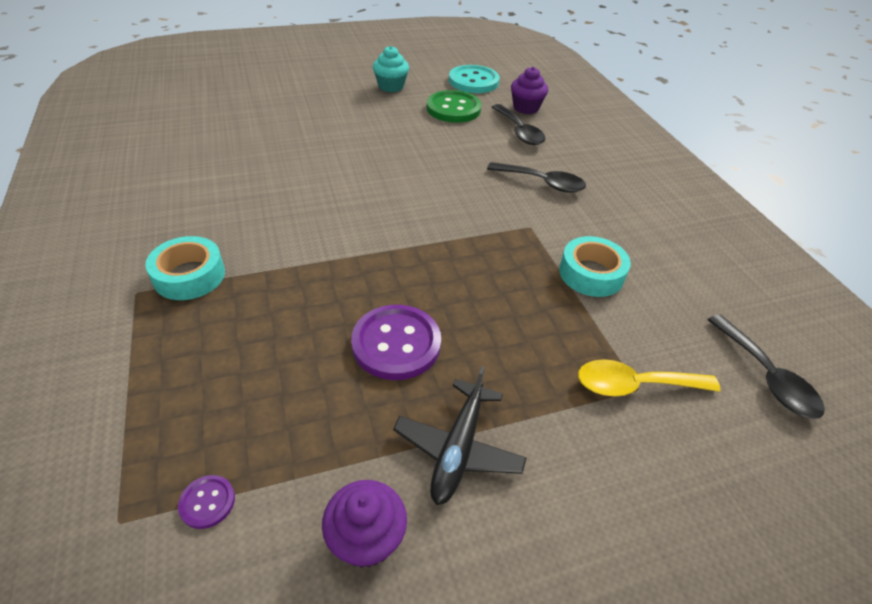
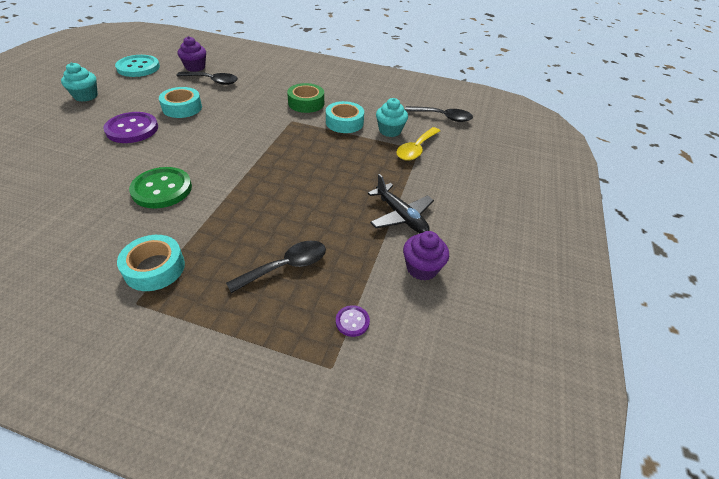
camera: 55 degrees left, 0 degrees up
(396, 344) = (318, 205): purple button -> purple button (132, 129)
(446, 143) = (182, 108): none -> turquoise tape
(453, 109) = (153, 88): green button -> green button (162, 189)
(542, 183) = (265, 99): black spoon -> black spoon (286, 266)
(582, 218) = (306, 103): none -> green tape
(638, 330) = (390, 131): none -> turquoise cupcake

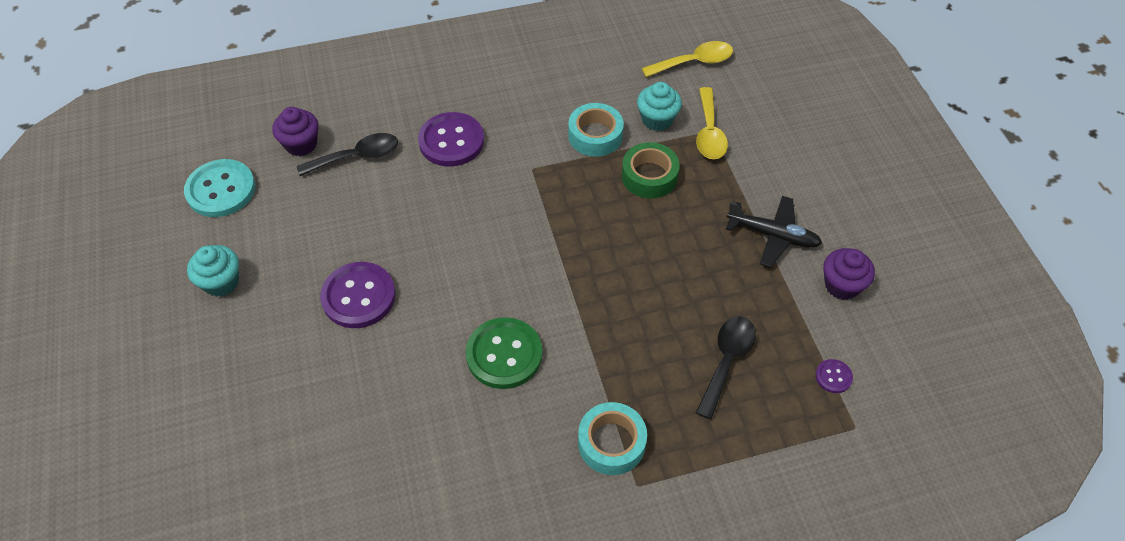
camera: 30 degrees left, 10 degrees up
(182, 108) = (376, 226): turquoise tape -> none
(265, 94) = (451, 141): none -> purple button
(306, 103) = (518, 128): green tape -> green tape (649, 176)
(443, 117) = (694, 62): black spoon -> yellow spoon

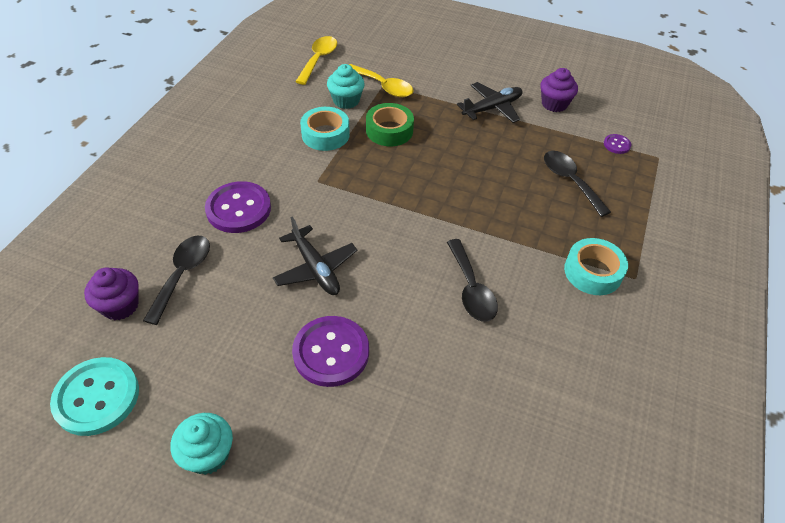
camera: 55 degrees left, 5 degrees down
(433, 232) = (315, 268): none -> black plane
(504, 354) = (471, 289): green button -> black spoon

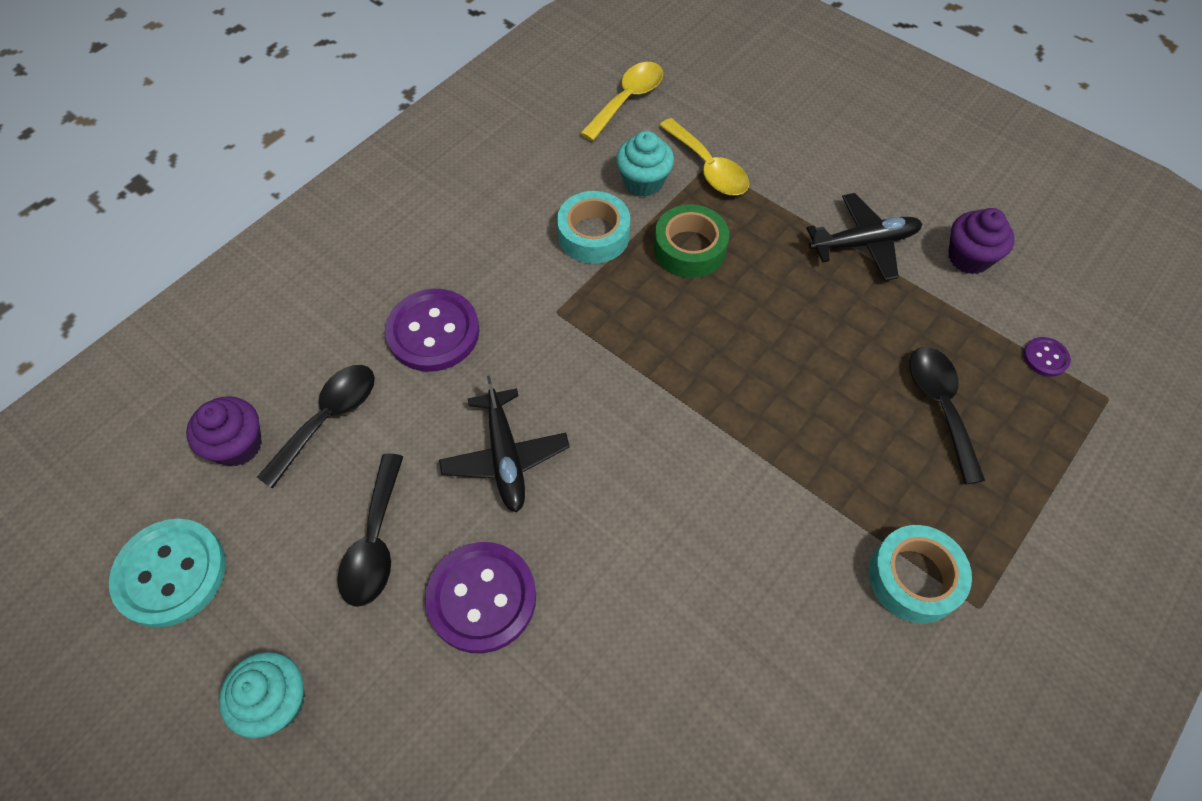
camera: 20 degrees right, 10 degrees up
(471, 289) = (714, 554): black spoon -> black spoon (375, 542)

